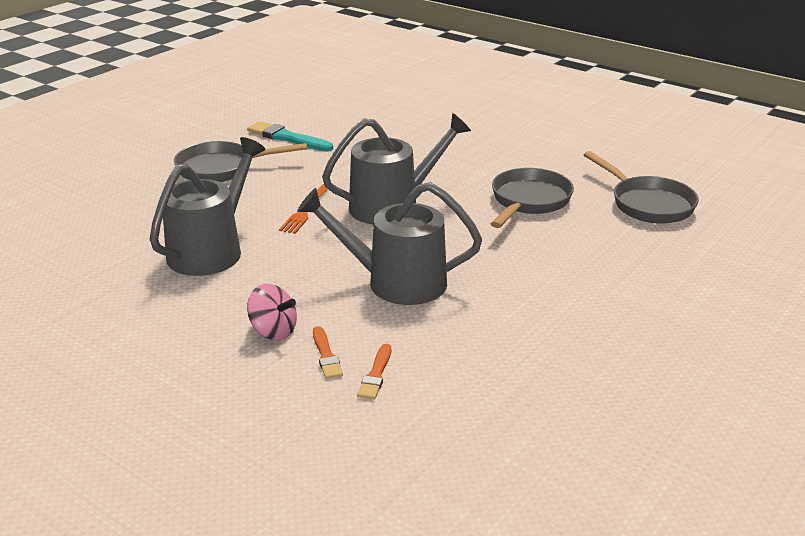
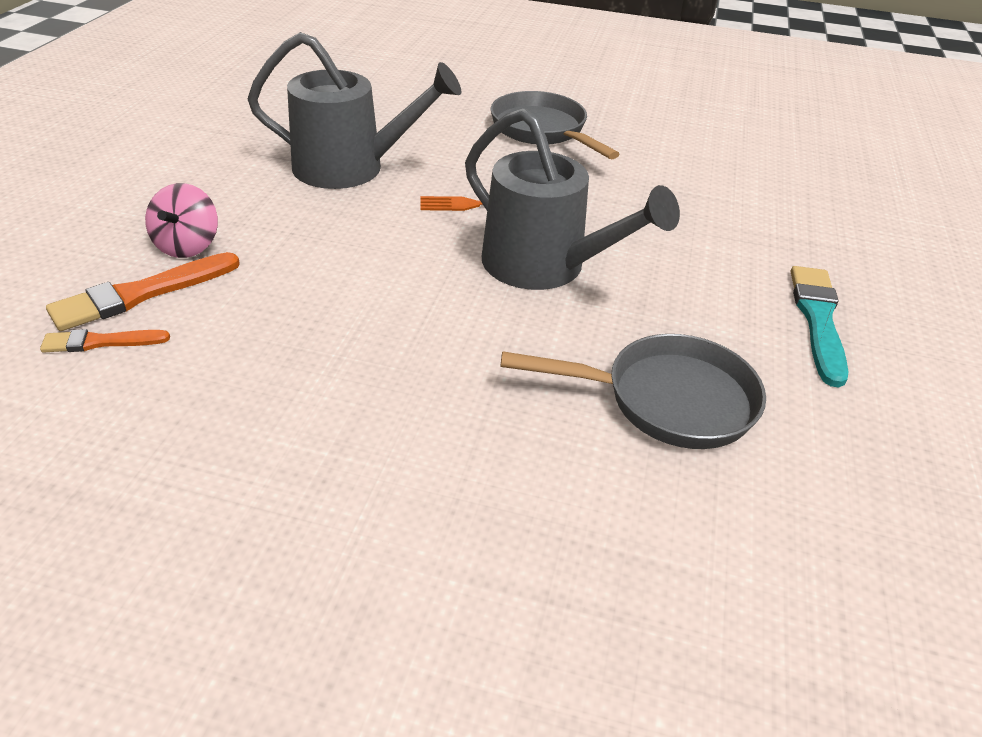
camera: 65 degrees right, 10 degrees up
(287, 138) = (661, 151): turquoise brush -> turquoise brush (818, 320)
(326, 355) = (141, 294): orange brush -> orange brush, size x1.69
(396, 282) = (335, 312): grey watering can -> none
(648, 204) = (799, 580): grey pan -> none

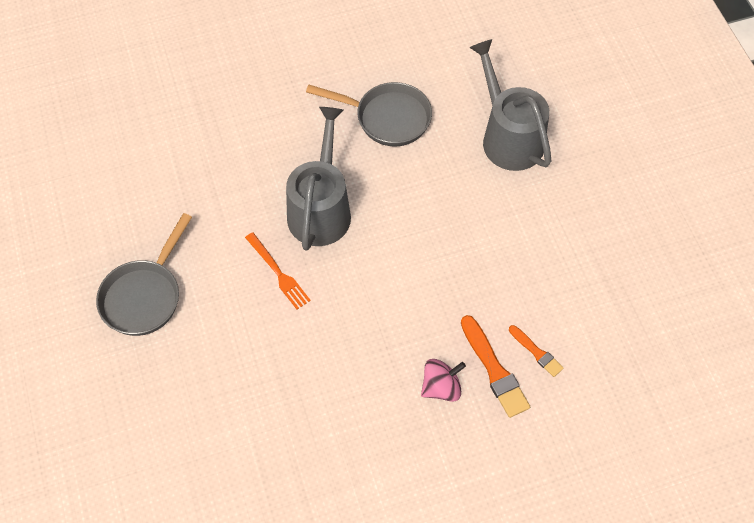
camera: 120 degrees left, 20 degrees up
(141, 294) = (494, 370): orange brush -> orange brush turned 45 degrees clockwise
(350, 168) = (290, 374): grey watering can -> grey watering can (508, 137)
(667, 400) = (387, 118): grey pan -> grey pan turned 135 degrees clockwise
(818, 320) = (277, 82): turquoise brush -> none

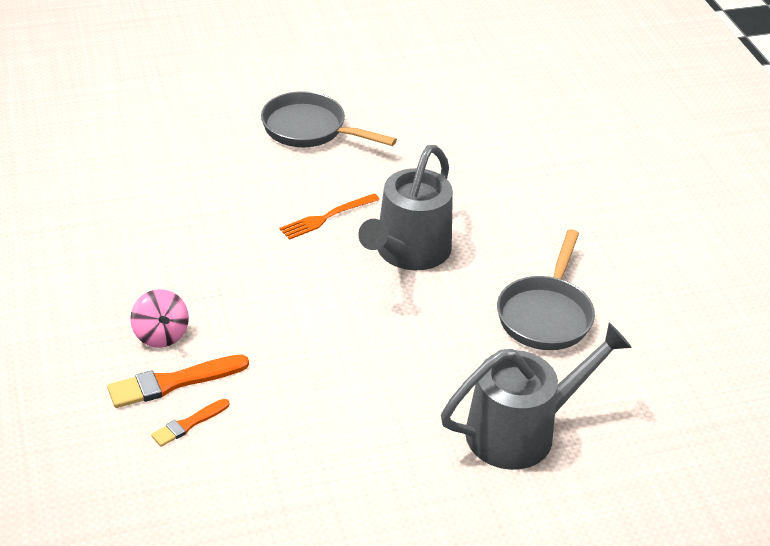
camera: 90 degrees right, 20 degrees down
(320, 209) = (408, 252): grey watering can -> grey watering can turned 105 degrees clockwise

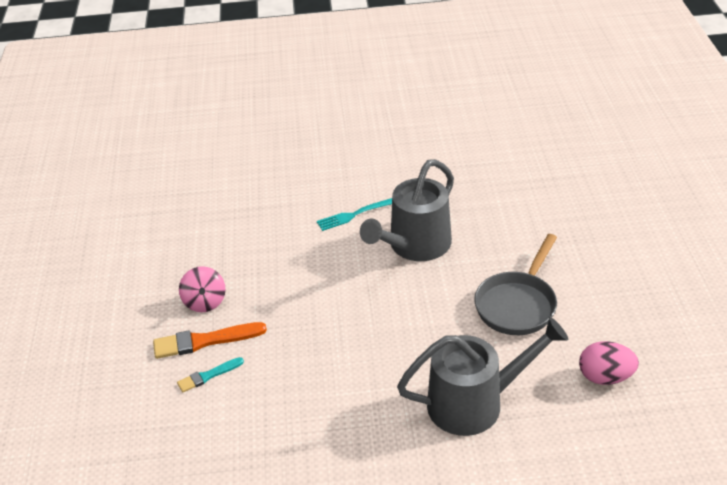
camera: 15 degrees right, 0 degrees up
(188, 424) = (208, 376): orange brush -> turquoise brush
(310, 129) = (359, 143): grey pan -> none
(327, 217) = (356, 214): orange fork -> turquoise fork
(662, 390) = (605, 377): none -> pink egg

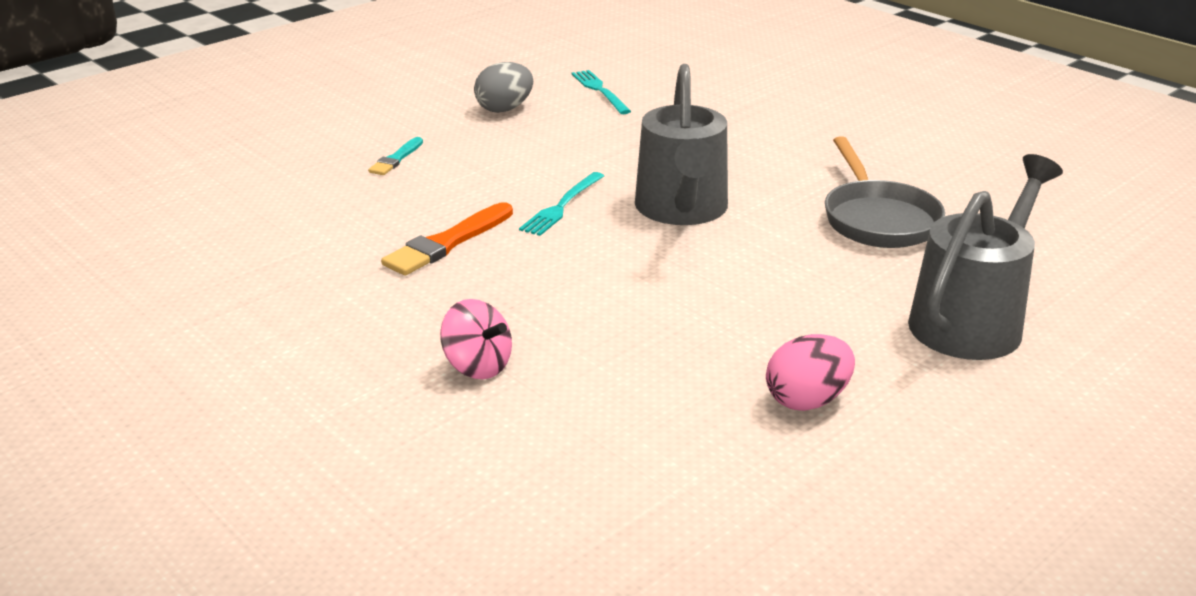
camera: 40 degrees left, 10 degrees down
(205, 341) = (541, 407): orange brush -> orange brush (447, 243)
(208, 376) = (604, 442): turquoise brush -> turquoise brush (396, 159)
(408, 125) = (504, 109): none -> grey egg
(478, 130) = (600, 91): none -> turquoise fork
(605, 377) = (1057, 244): pink egg -> pink egg (807, 400)

